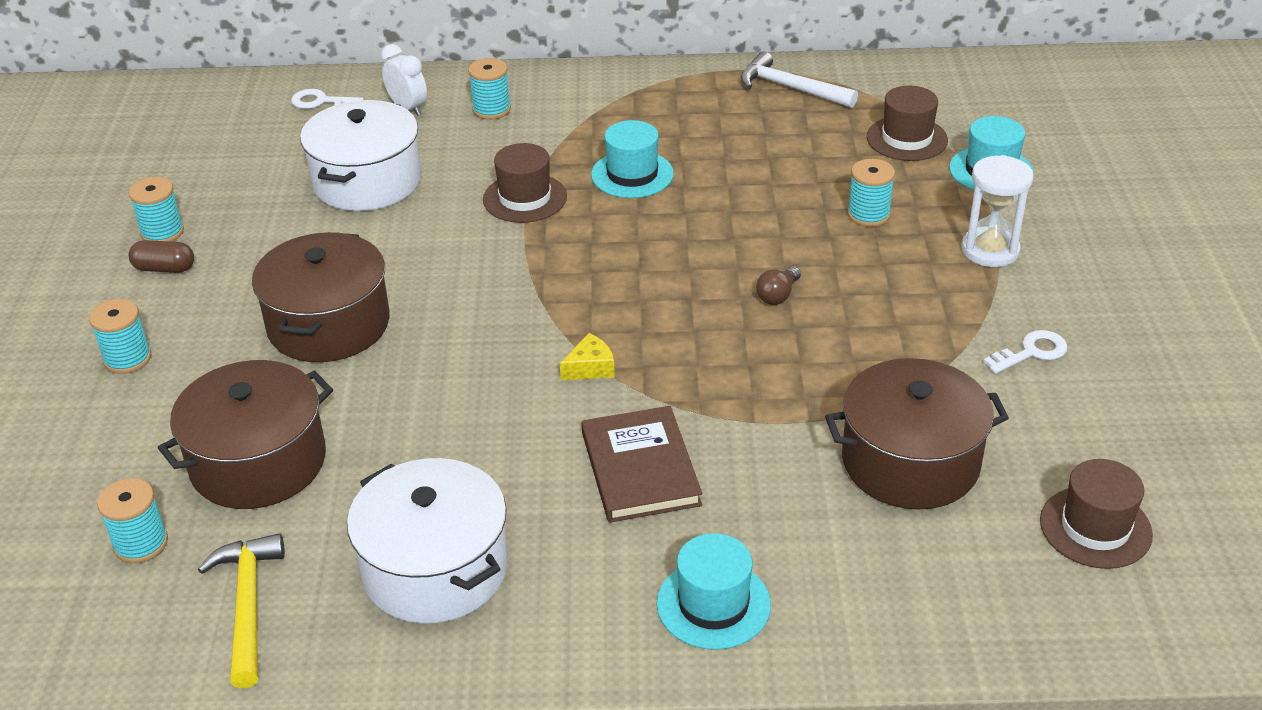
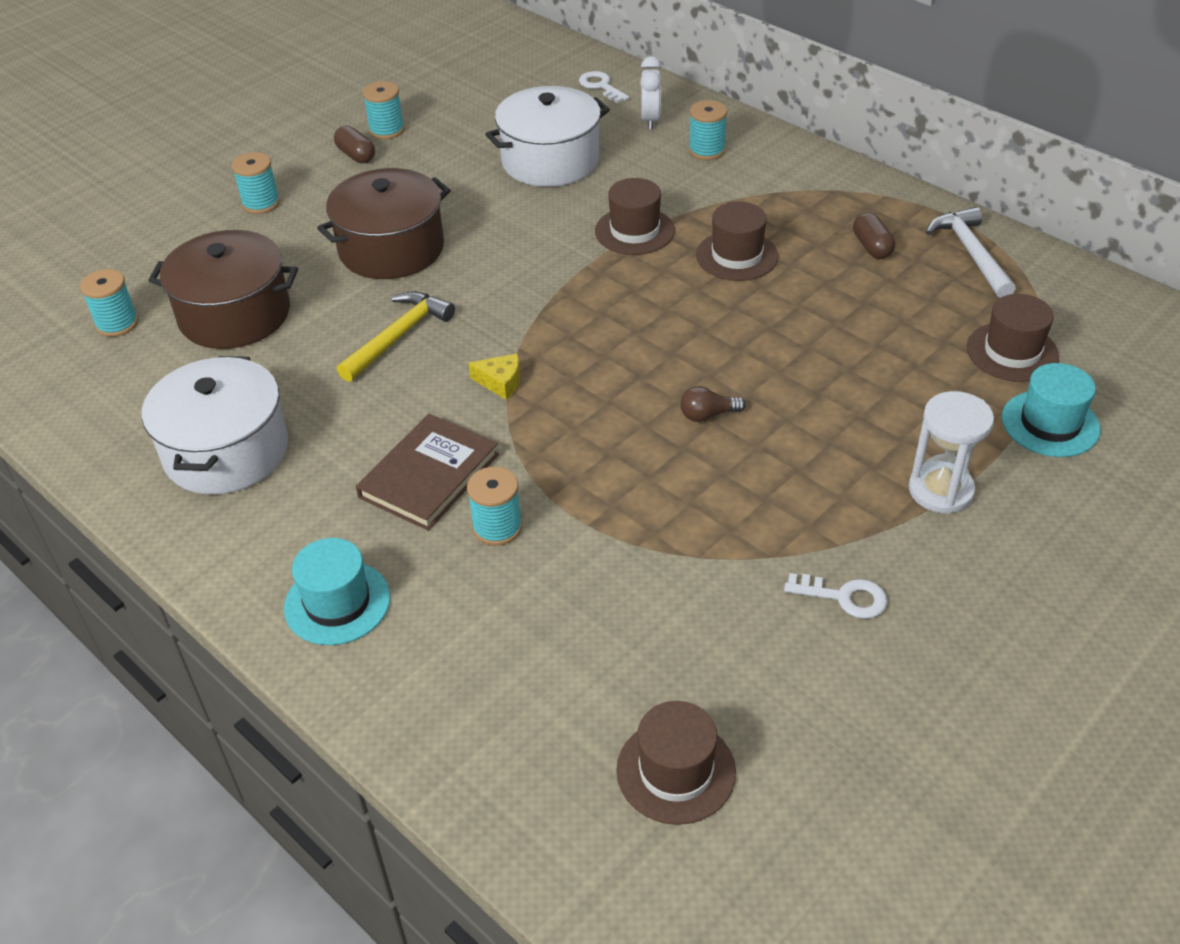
camera: 45 degrees right, 5 degrees up
(247, 606) = (112, 400): yellow hammer -> yellow hammer (398, 337)
(632, 174) = (737, 256): turquoise hat -> brown hat
(719, 118) = (872, 247): none -> brown capsule
(868, 215) = (878, 396): turquoise spool -> turquoise spool (497, 527)
(910, 462) = (613, 609): brown pot -> none

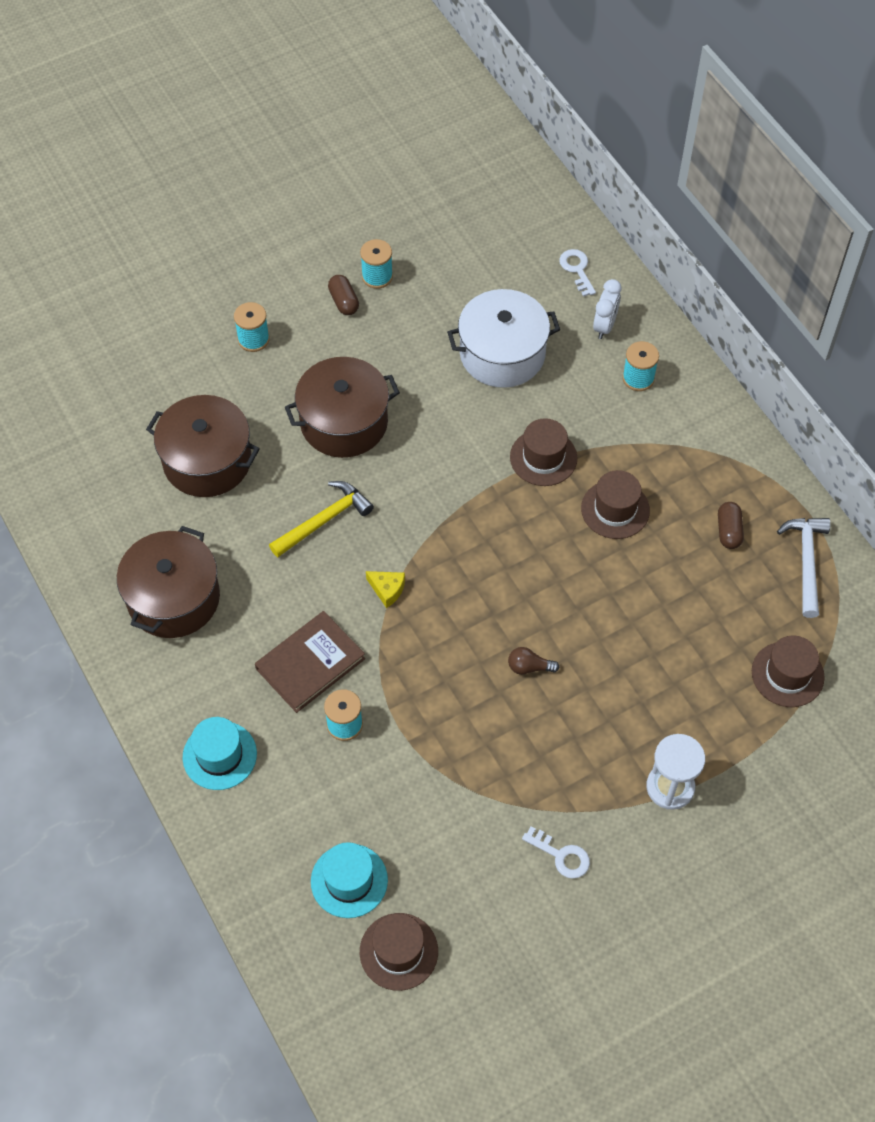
camera: 15 degrees right, 15 degrees up
(117, 324) = (118, 445): turquoise spool -> none
(226, 451) = (173, 598): white pot -> brown pot
(1050, 424) = (781, 751): turquoise hat -> turquoise hat (349, 880)

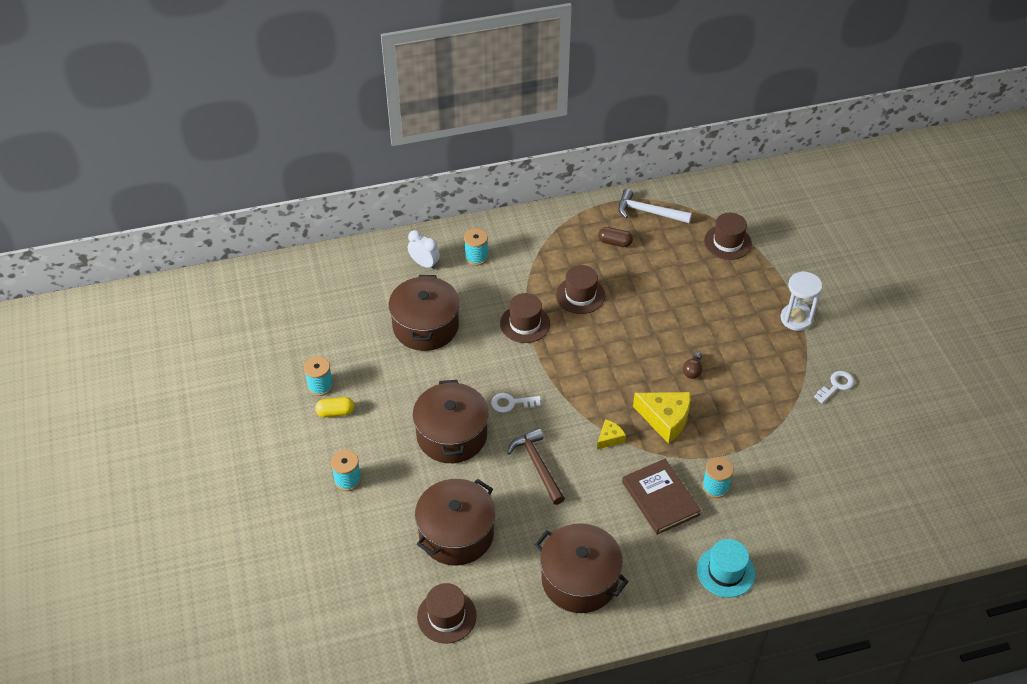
camera: 75 degrees left, 10 degrees down
(324, 520) = (537, 465): yellow hammer -> brown hammer
(344, 301) = (335, 412): brown capsule -> yellow capsule
(349, 880) = (838, 508): turquoise hat -> none
(398, 951) = (894, 490): brown hat -> brown hat (446, 616)
(436, 648) = (665, 419): none -> yellow cheese
(502, 354) = (426, 326): white pot -> brown pot
(577, 269) = (367, 267): white key -> white key (511, 403)

